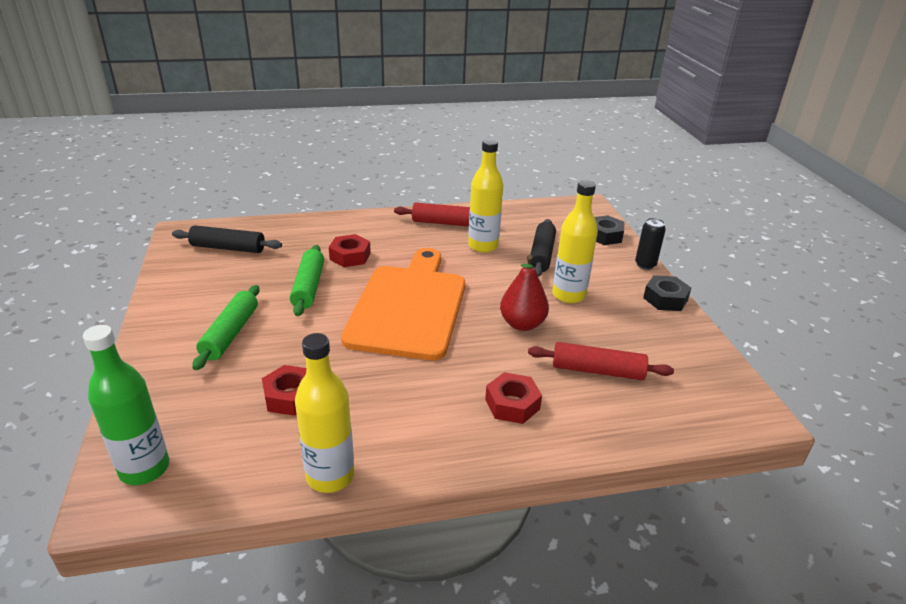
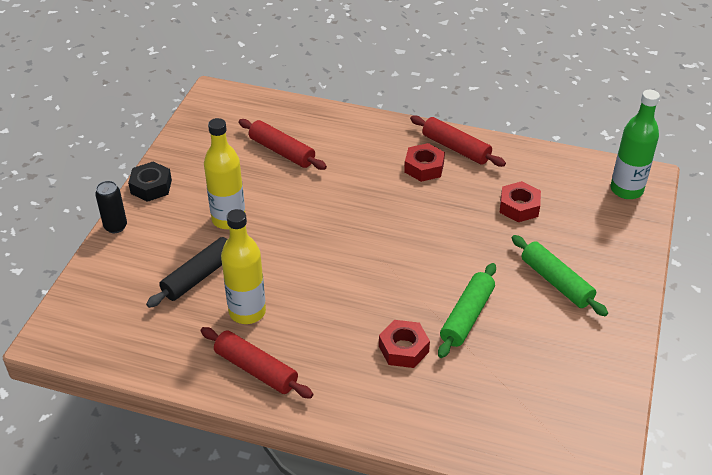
camera: 150 degrees left, 10 degrees up
(228, 248) = (541, 418): black rolling pin -> none
(230, 334) = (556, 282): green rolling pin -> green rolling pin turned 75 degrees counterclockwise
(330, 476) = (509, 149): yellow bottle -> none
(403, 449) = (456, 148): none -> red rolling pin
(409, 307) = (382, 257): orange cutting board -> none
(512, 404) = (364, 150): red nut -> red nut (424, 167)
(522, 324) = (298, 206): red pear -> none
(604, 235) = (101, 279): black nut -> none

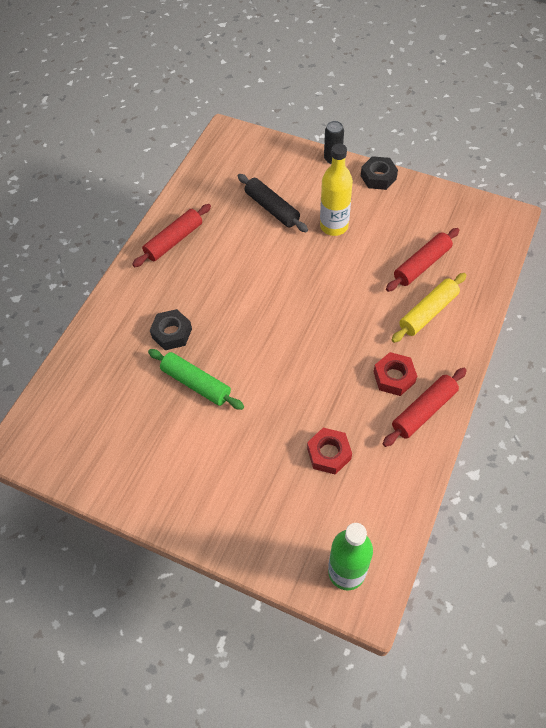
camera: 100 degrees right, 15 degrees up
(247, 312) = (230, 236): yellow bottle -> none
(342, 147) = (428, 312): none -> yellow rolling pin
(403, 349) = (172, 333): red nut -> black nut
(556, 282) = (222, 464): green rolling pin -> none

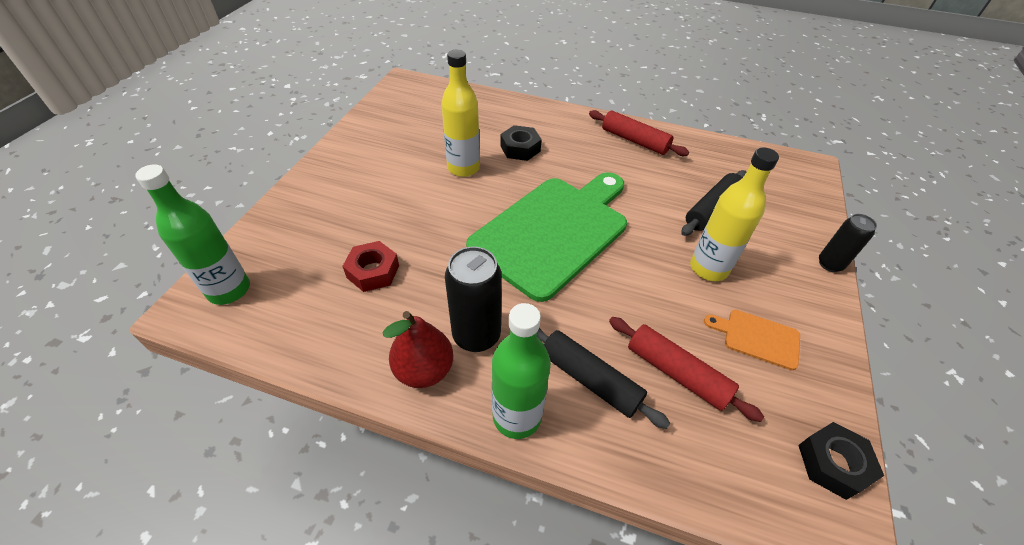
camera: 80 degrees right, 10 degrees down
(196, 383) = (463, 168): green rolling pin -> yellow bottle
(289, 318) = (553, 232): none -> green cutting board
(378, 177) = (825, 317): black nut -> black nut (833, 464)
(394, 216) = (757, 338): none -> orange cutting board
(394, 377) = (476, 335): red nut -> black can
(424, 411) = (424, 370): red rolling pin -> red pear
(428, 312) = (590, 379): yellow rolling pin -> black rolling pin
(456, 356) = (517, 416): none -> green bottle

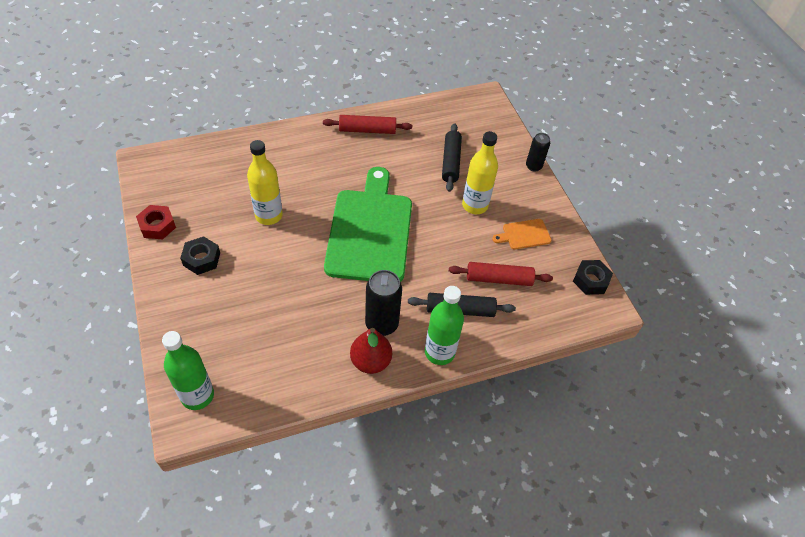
camera: 40 degrees left, 5 degrees up
(373, 271) = (281, 325): red nut -> red nut (157, 226)
(520, 148) = (294, 177): black nut -> black nut (201, 259)

